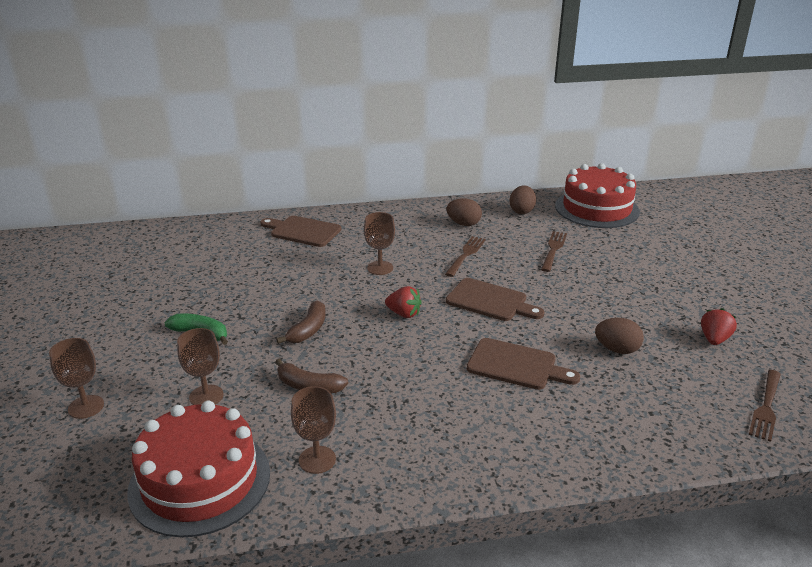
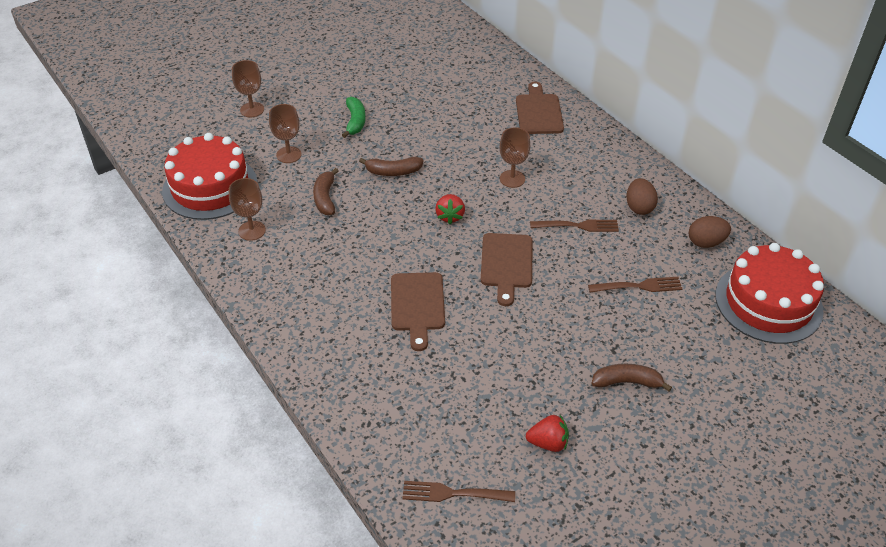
camera: 65 degrees right, 15 degrees up
(617, 349) = (482, 369): brown egg -> none
(656, 284) = (627, 382): none -> brown banana

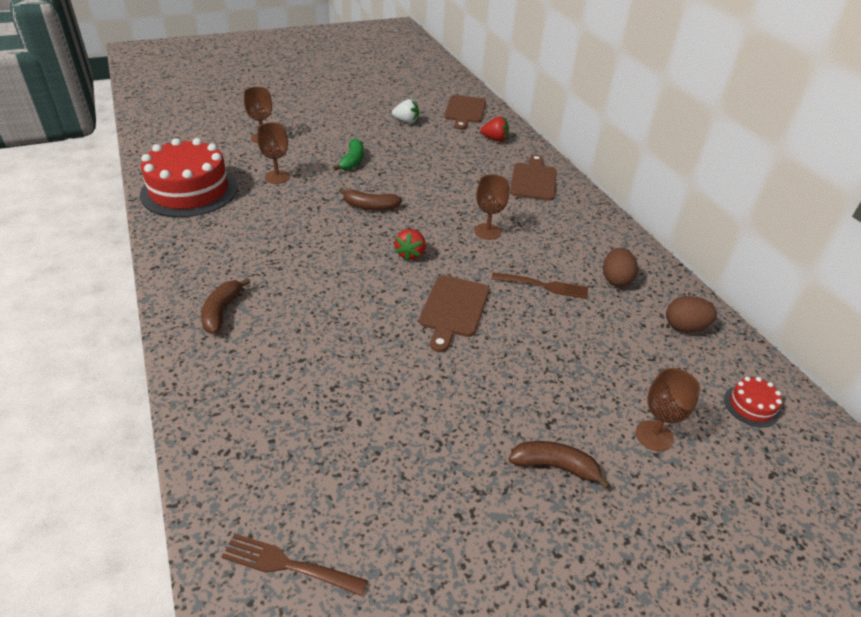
camera: 10 degrees right, 5 degrees down
(252, 231) = (207, 233): brown goblet -> brown goblet (654, 436)
(325, 198) = (293, 217): brown banana -> brown banana (222, 311)
(390, 62) = (406, 121): none -> white strawberry
(417, 305) = (340, 333): brown cutting board -> brown cutting board (465, 111)
(548, 443) = (433, 523): red strawberry -> red strawberry (495, 139)
(638, 286) = (595, 359): brown fork -> none
(768, 302) = (751, 406): red cake -> red cake, size x0.41

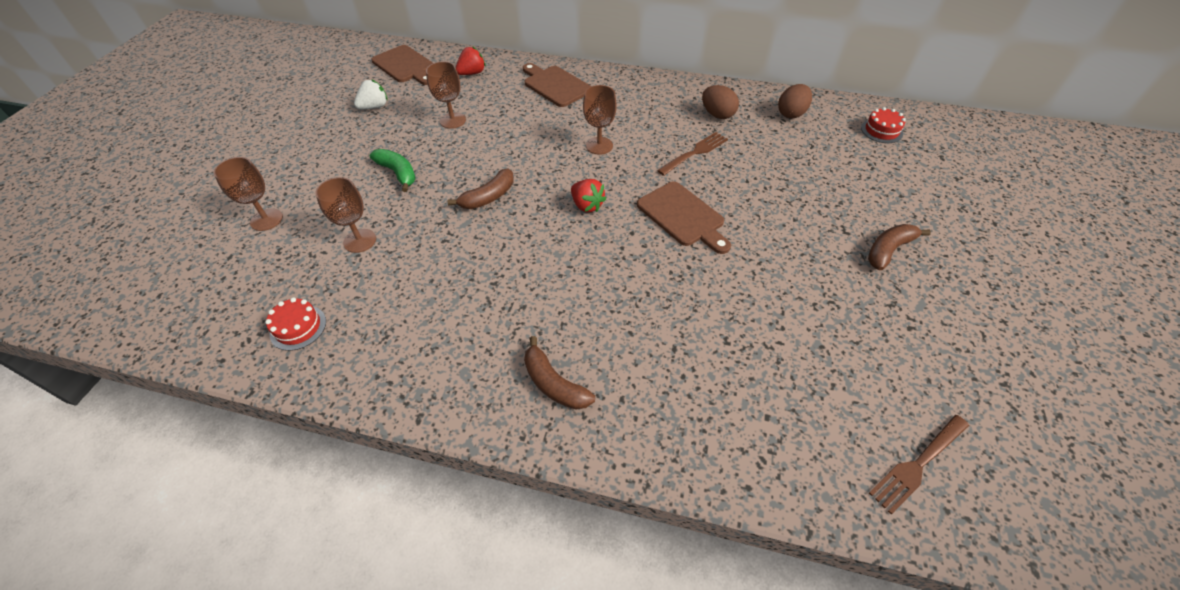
camera: 50 degrees left, 10 degrees up
(189, 191) = (298, 327): red cake -> red cake, size x0.41
(654, 436) = (884, 187): brown goblet -> brown goblet (453, 120)

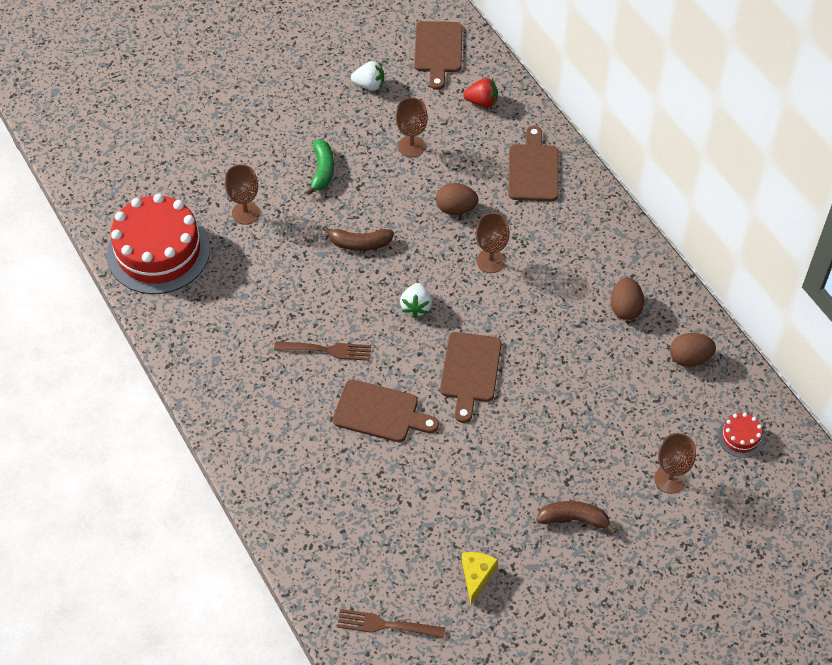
camera: 45 degrees right, 5 degrees up
(266, 220) = (206, 147): brown goblet -> brown goblet (669, 479)
(298, 327) = (158, 251): red cake -> red cake, size x2.42
(533, 133) = (456, 209): none -> brown egg
(554, 383) = (254, 408): brown banana -> none
(587, 205) = (416, 307): red strawberry -> white strawberry
(662, 295) = (380, 412): none -> brown cutting board
(694, 153) = (553, 328): brown fork -> brown fork (326, 350)
(904, 350) = (476, 576): none -> yellow cheese

